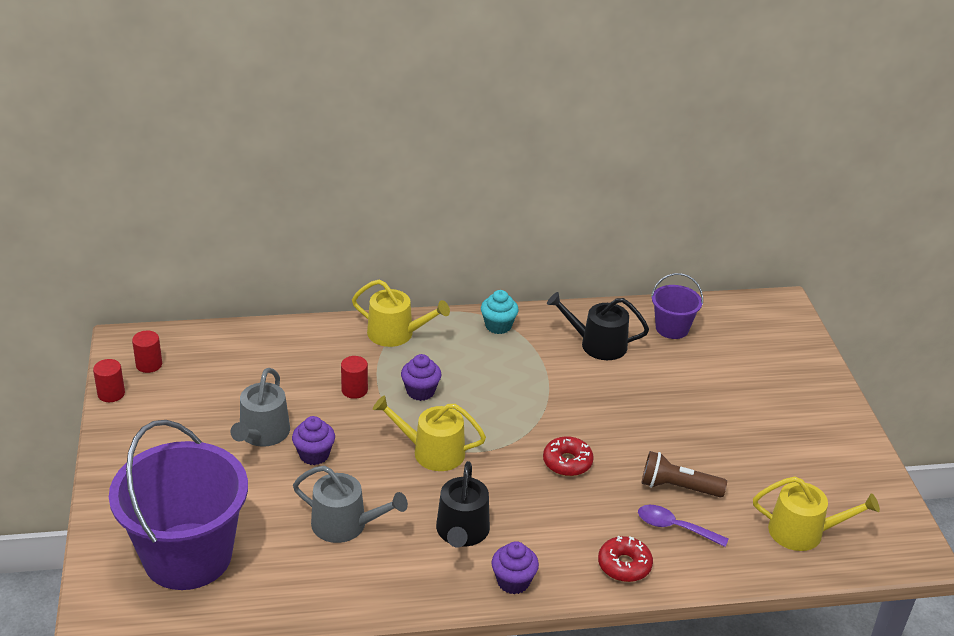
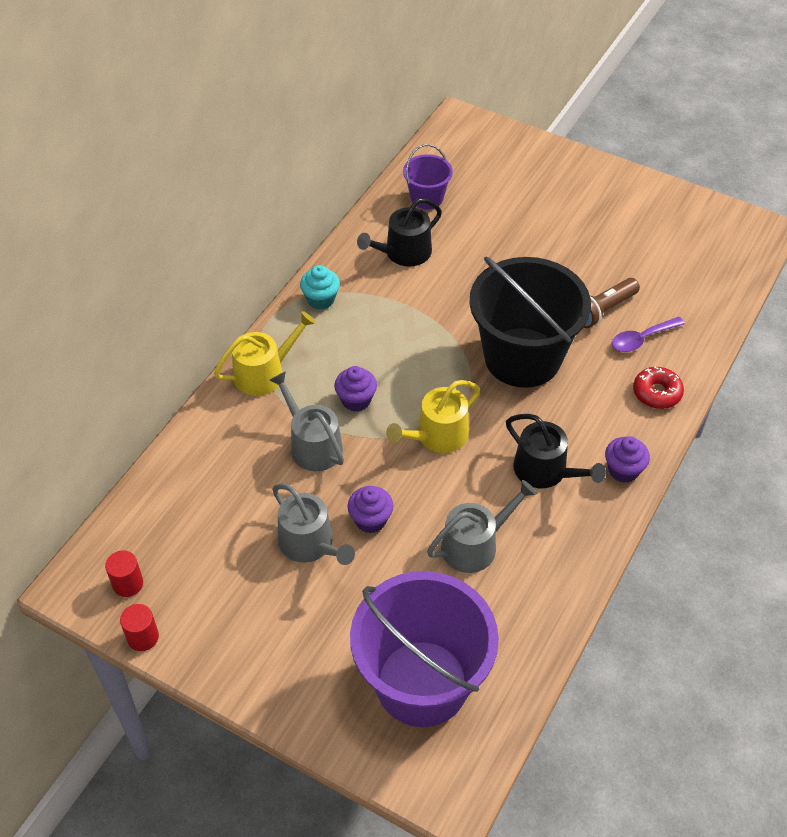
camera: 50 degrees left, 15 degrees up
(354, 390) = (312, 445): red cylinder -> grey watering can
(567, 462) = (522, 357): red donut -> black bucket
(803, 532) = (700, 273): yellow watering can -> none

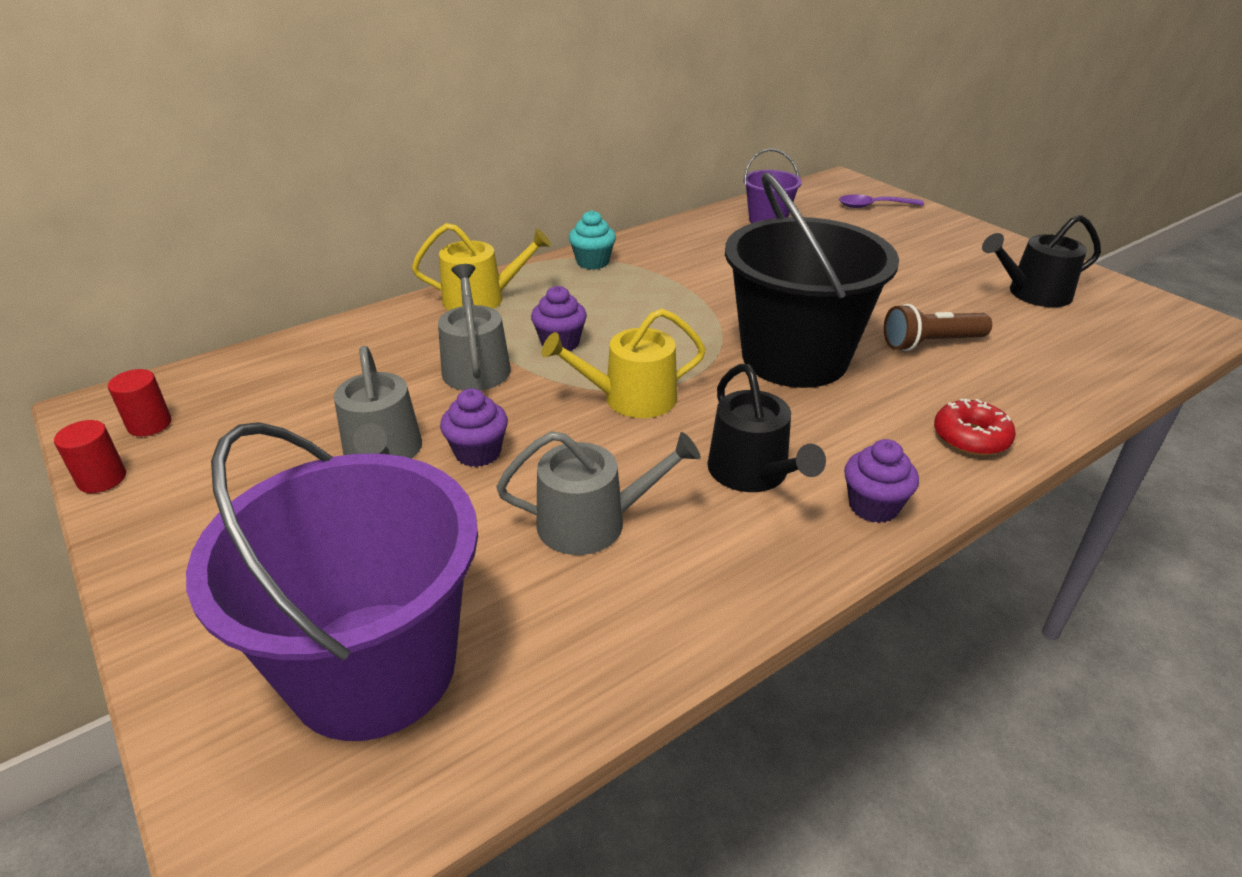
camera: 25 degrees right, 15 degrees down
(403, 253) = (711, 250): black watering can -> black watering can (1033, 294)
(641, 339) = (973, 381): purple spoon -> purple spoon (873, 206)

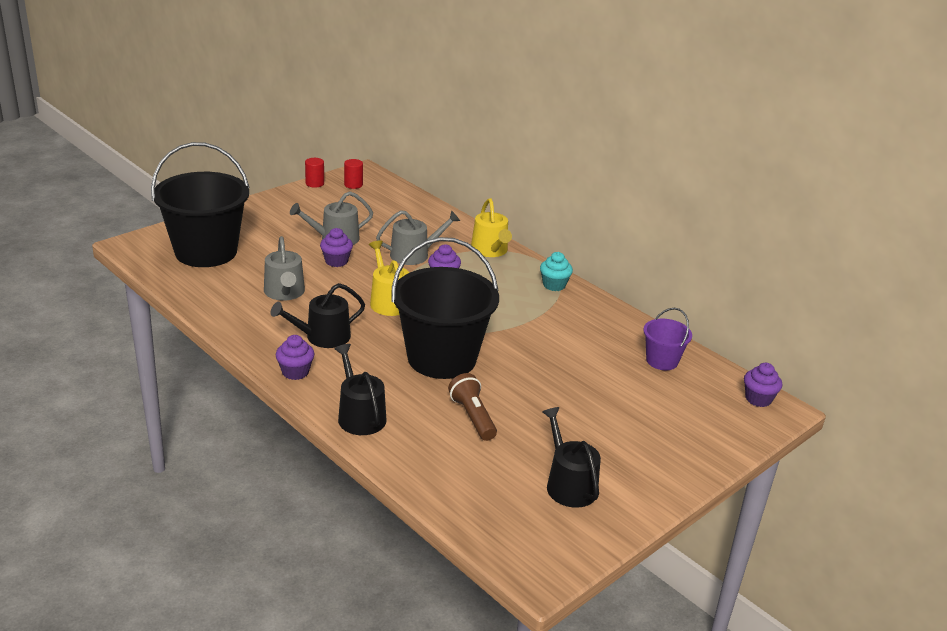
camera: 80 degrees right, 5 degrees down
(373, 668) = (206, 252): purple bucket -> black bucket
(828, 186) = (758, 399): none -> purple cupcake
(873, 206) = (722, 421): purple spoon -> none
(971, 437) = (359, 415): red donut -> black watering can

